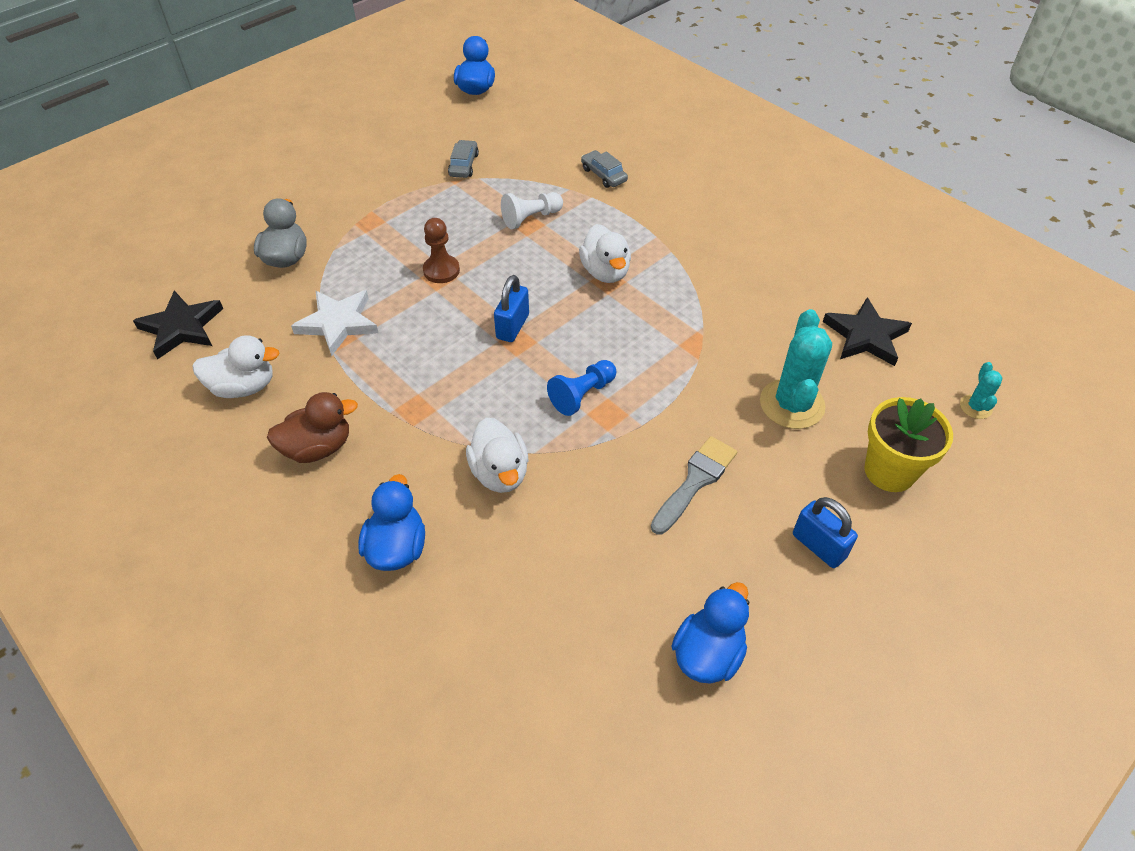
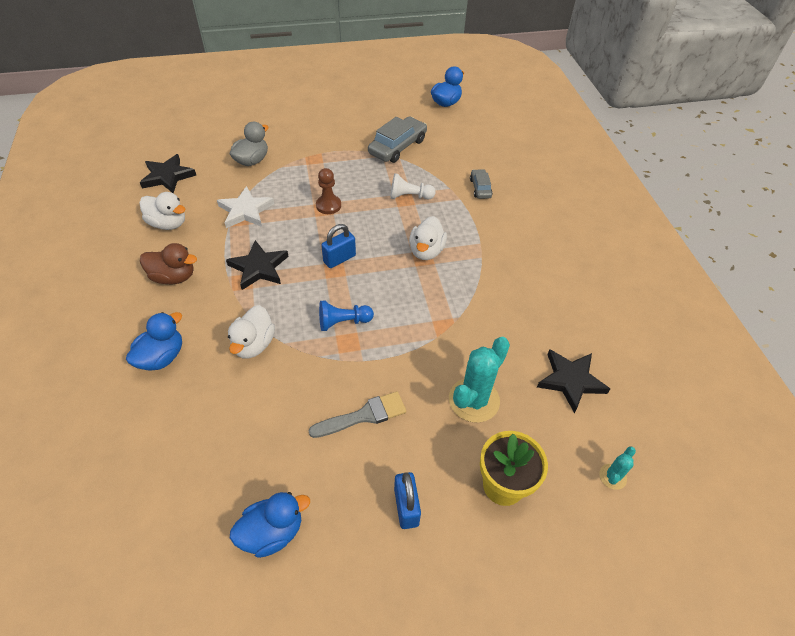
camera: 30 degrees right, 0 degrees up
(422, 383) = (259, 268): none -> black star
(464, 165) = (397, 147): grey car -> grey car, size x1.81

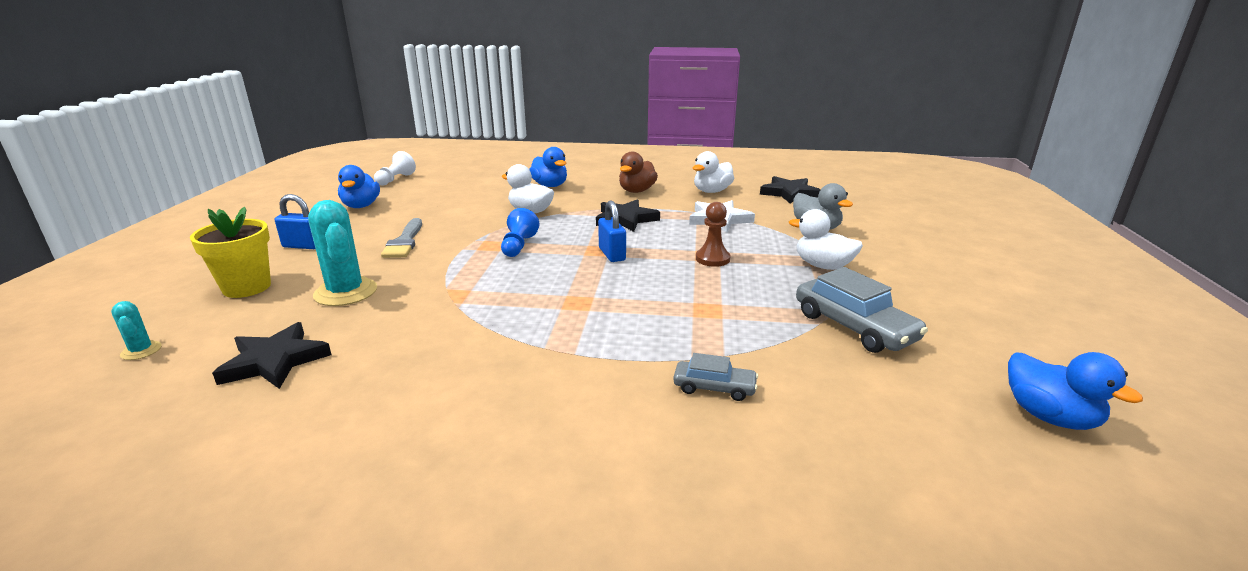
camera: 110 degrees right, 25 degrees down
(409, 196) = (712, 315): white pawn -> white pawn (395, 179)
(426, 251) = (587, 307): white duck -> white duck (823, 266)

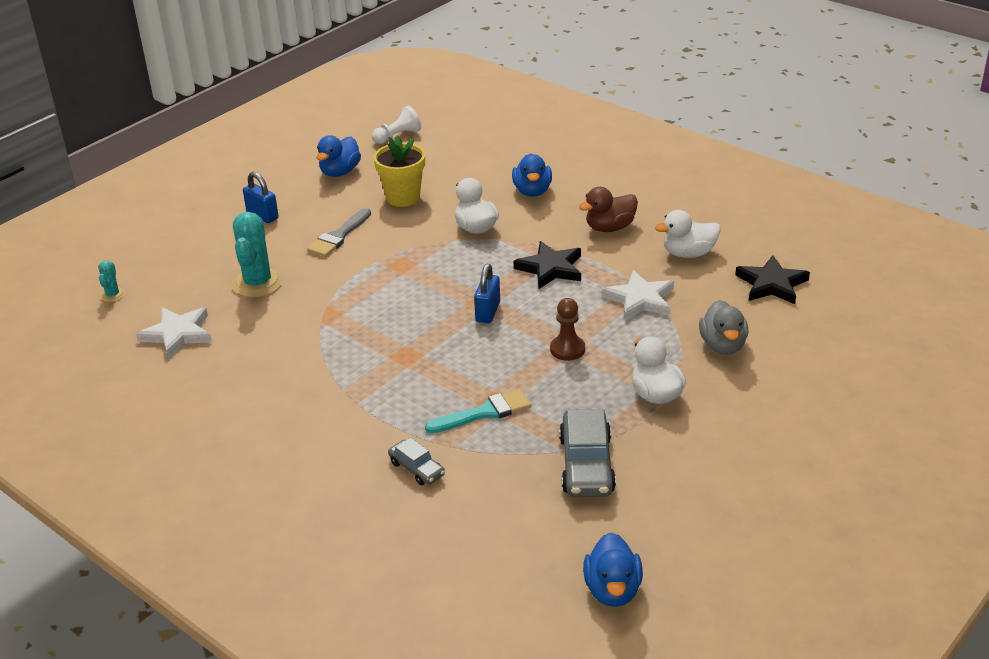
camera: 35 degrees right, 10 degrees up
(247, 287) = (199, 253): yellow flower pot -> yellow flower pot (403, 197)
(274, 361) = (178, 334): black star -> white star
(518, 246) = (422, 273): blue pawn -> none
(711, 320) = (484, 412): none -> turquoise brush

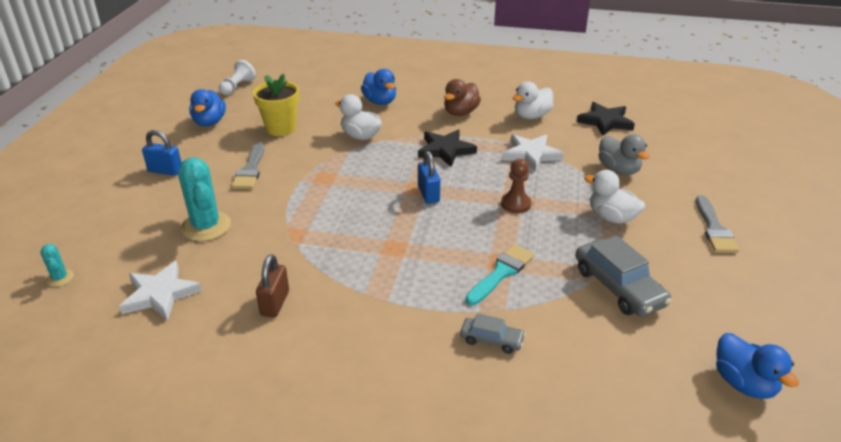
camera: 30 degrees left, 0 degrees up
(262, 373) = (275, 303): none -> brown padlock
(759, 443) = (714, 229): none -> grey brush

